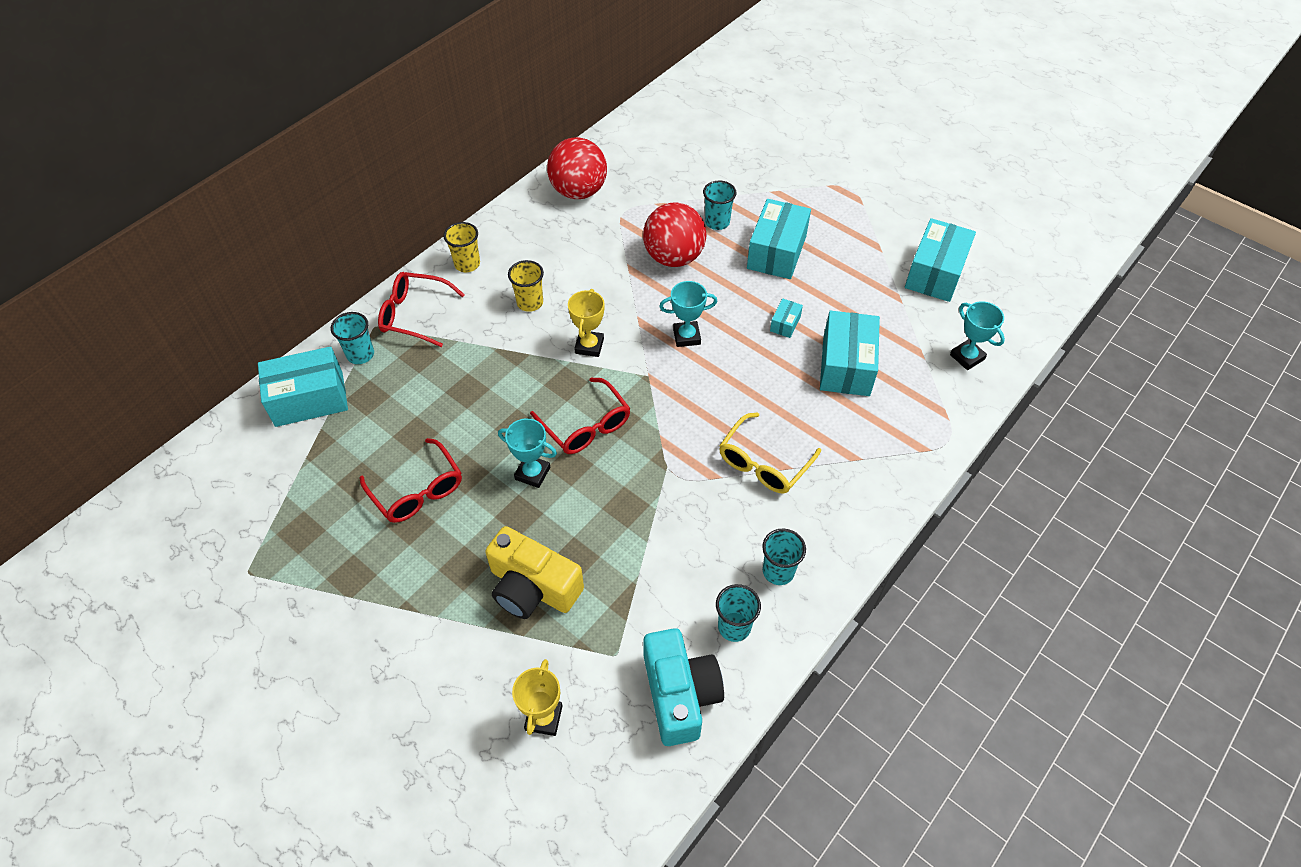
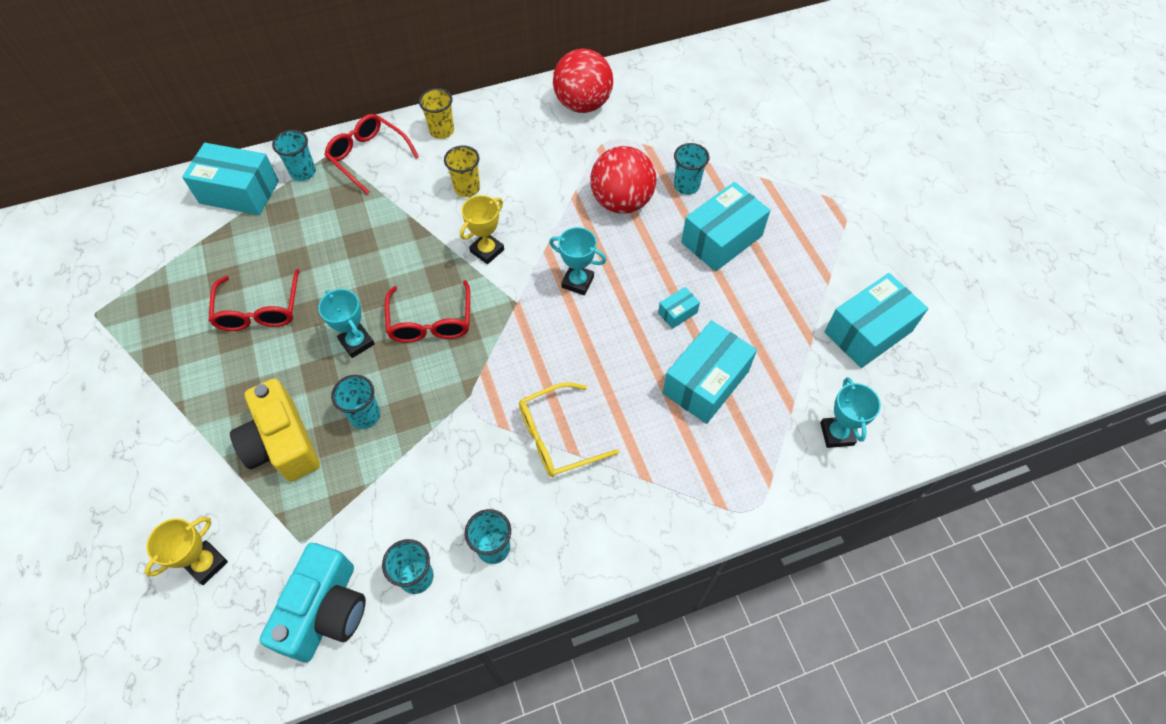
camera: 30 degrees right, 5 degrees up
(589, 527) = (365, 415): none -> turquoise cup

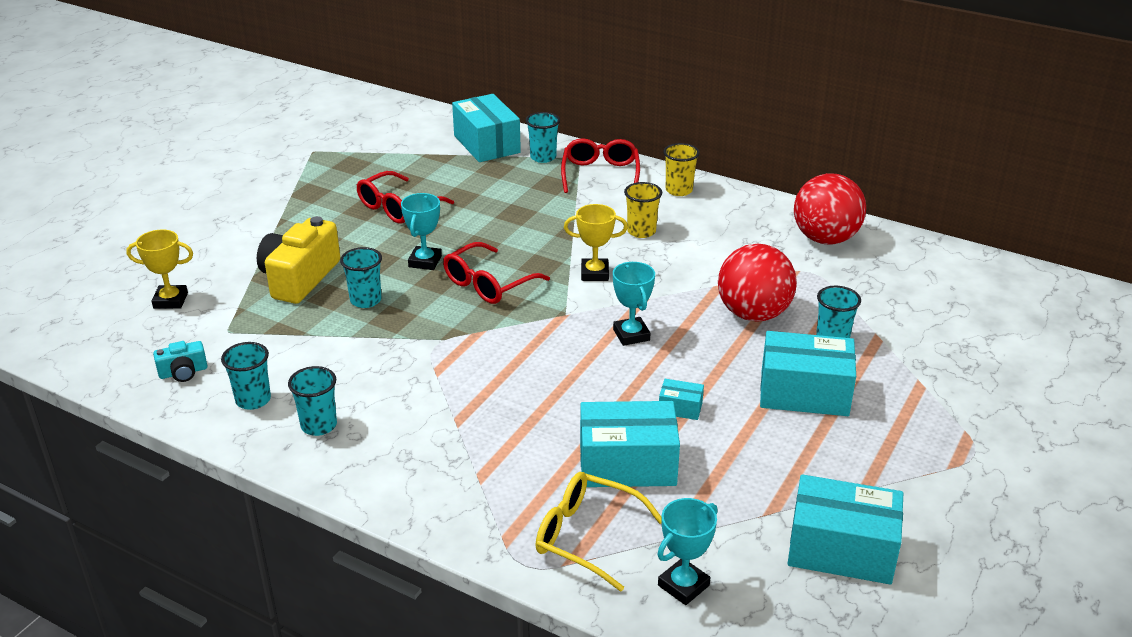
camera: 50 degrees right, 25 degrees down
(326, 611) = (183, 372): turquoise camera -> turquoise camera, size x0.49
(557, 437) = (461, 405): yellow glasses -> yellow glasses (586, 536)

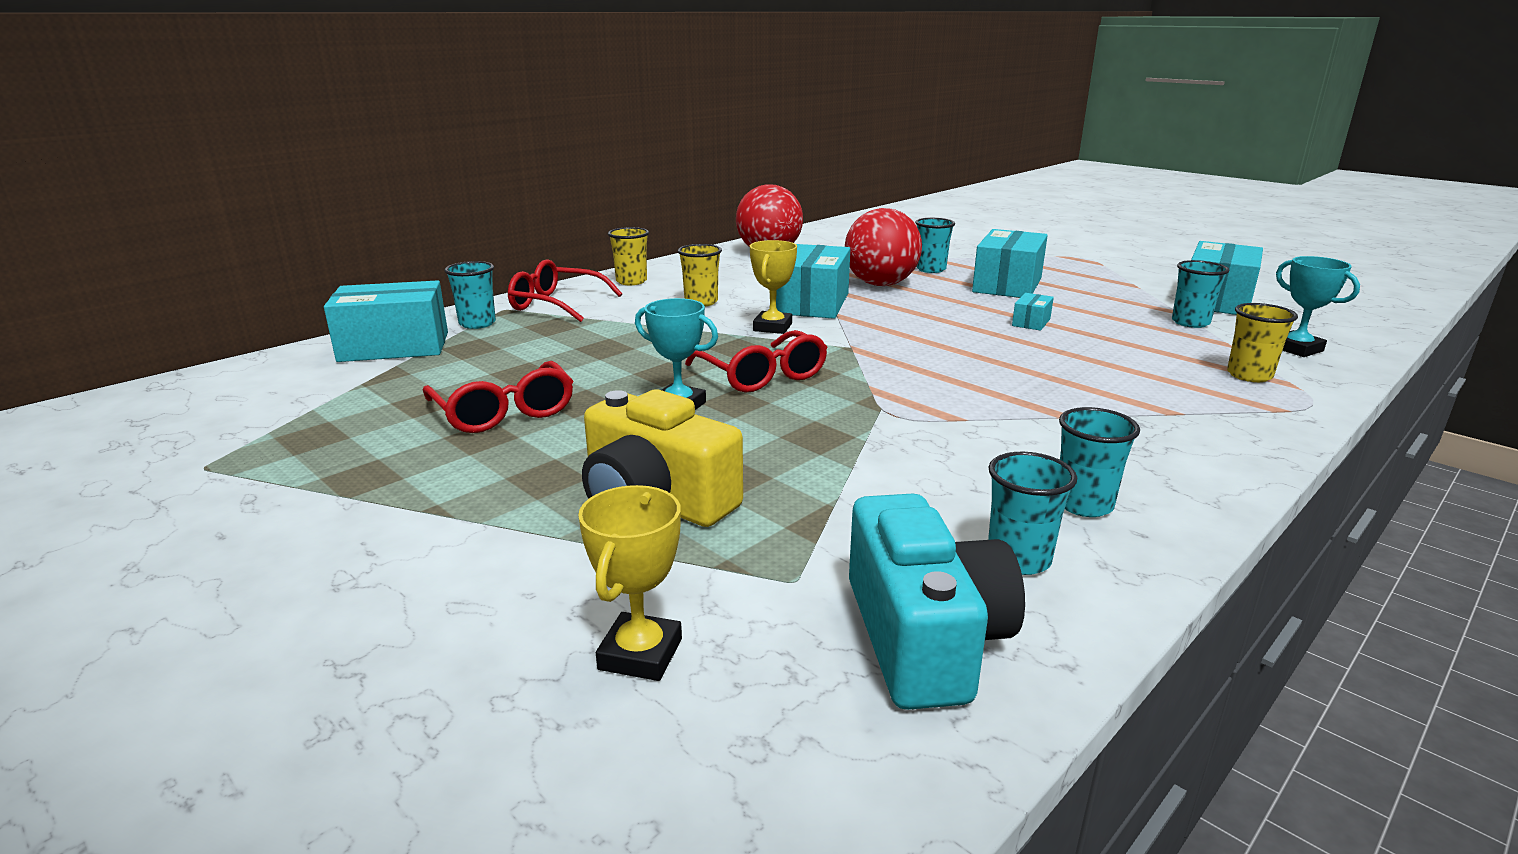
camera: 75 degrees left, 10 degrees down
(183, 372) = (924, 637): turquoise camera -> turquoise camera, size x2.05
(365, 300) = (758, 451): turquoise cup -> turquoise cup (1190, 322)
(586, 536) = (1249, 375): yellow glasses -> yellow cup
(627, 464) = (1126, 349): turquoise box -> turquoise box (813, 303)
(631, 335) = (901, 326): turquoise trophy -> none

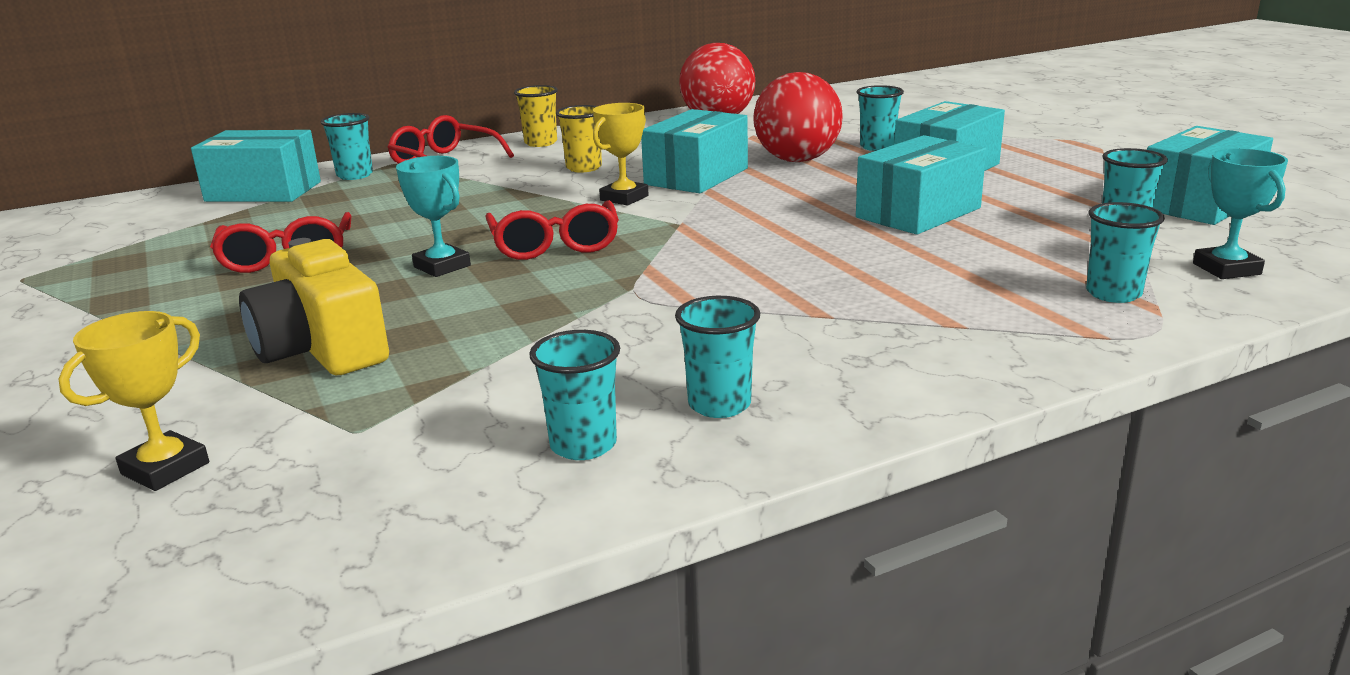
camera: 20 degrees right, 0 degrees up
(924, 637) = (407, 497): turquoise camera -> none
(1031, 322) = (918, 213): turquoise box -> turquoise box, size x2.20
(1249, 375) = (1113, 294): yellow cup -> turquoise cup

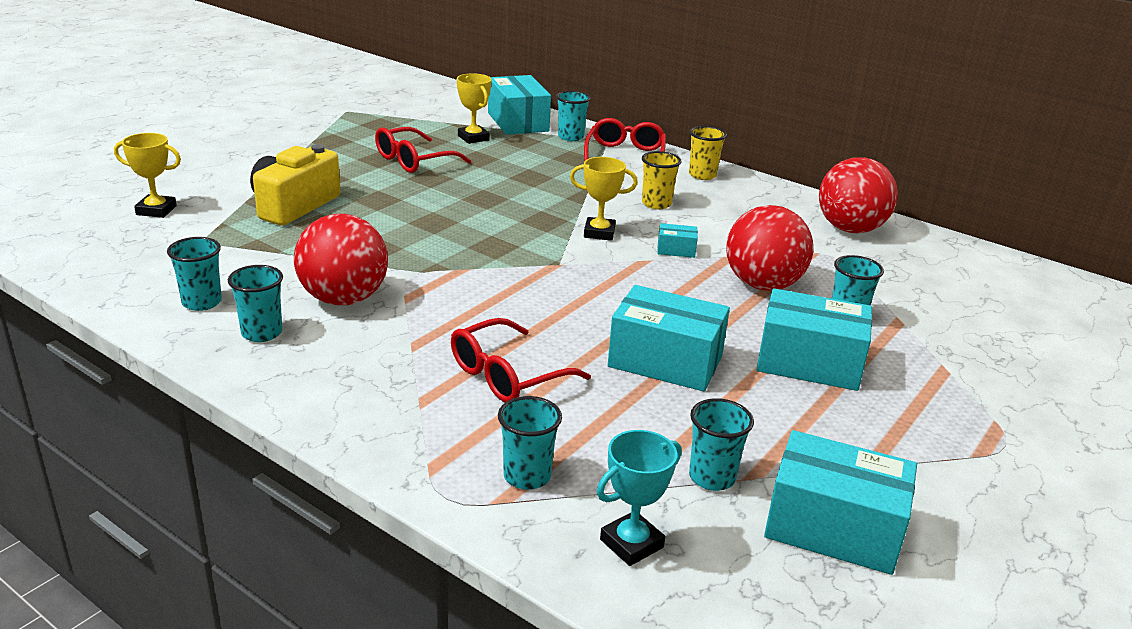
camera: 60 degrees right, 5 degrees up
(271, 218) = (473, 138): none -> yellow trophy
(442, 266) = (426, 205): turquoise trophy -> none
(555, 245) = (485, 230): red glasses -> red glasses (507, 375)
(664, 341) = (344, 299): none -> red ball
(696, 176) = (676, 250): turquoise box -> turquoise box, size x0.45

